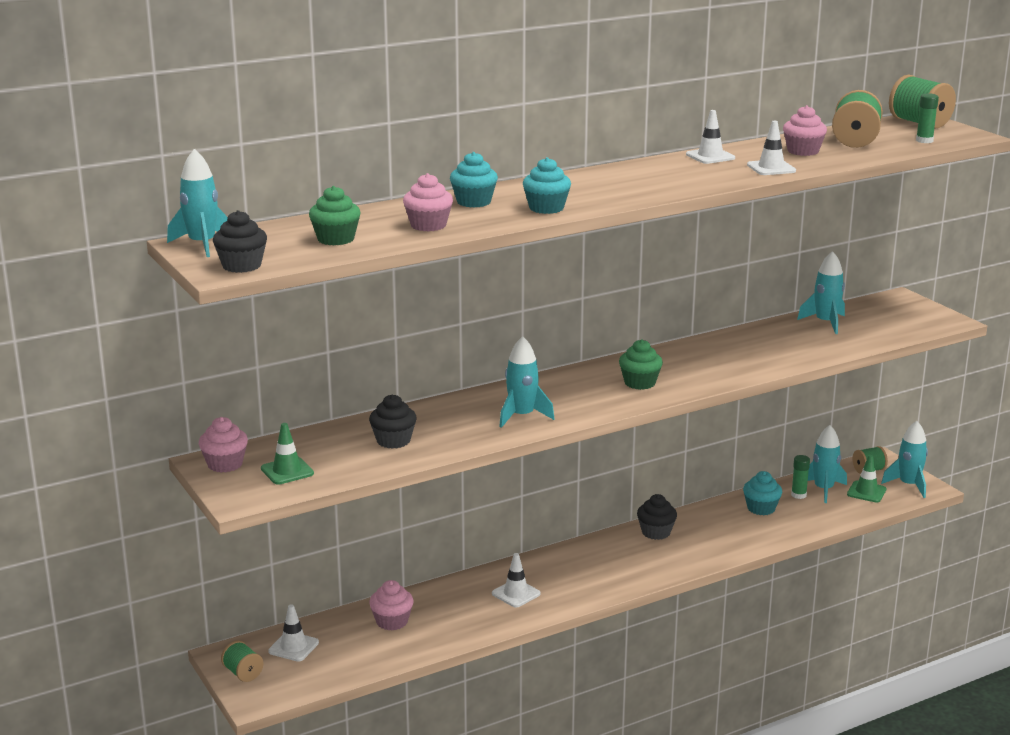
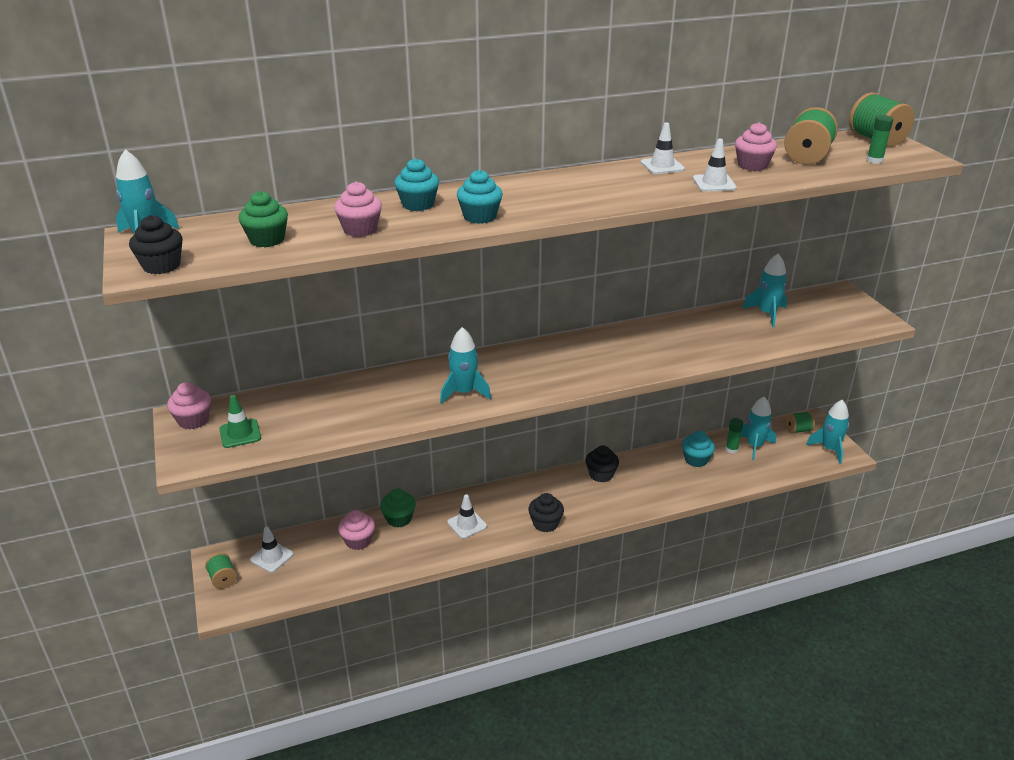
camera: 10 degrees right, 10 degrees up
(393, 441) = (343, 409): black cupcake -> black cupcake (545, 523)
(639, 383) = (580, 365): green cupcake -> green cupcake (399, 519)
(866, 492) = (791, 452): green traffic cone -> none

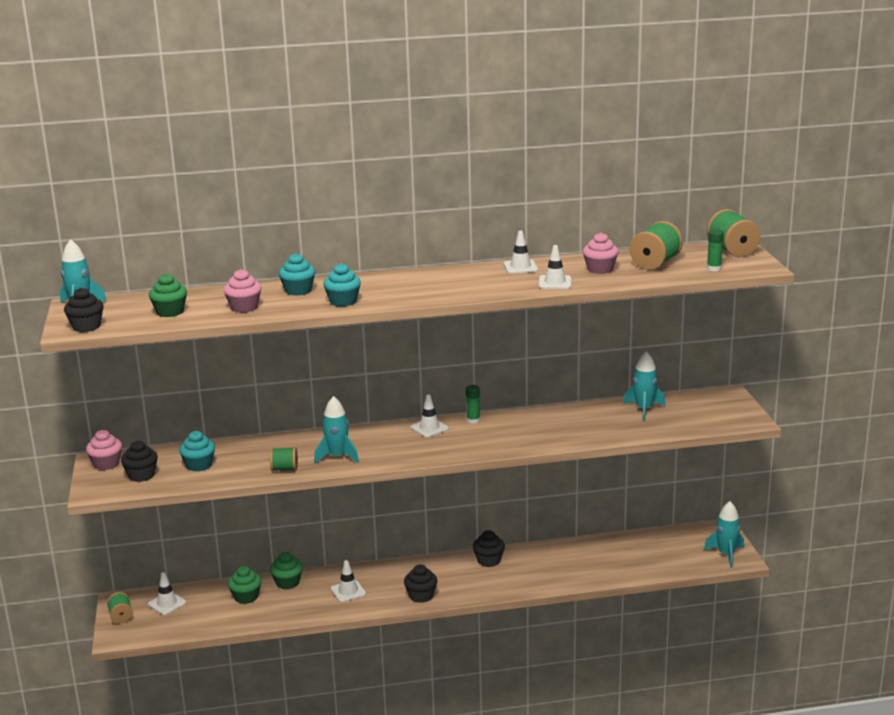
camera: 10 degrees right, 10 degrees down
(240, 434) = (141, 475): green traffic cone -> black cupcake
(358, 541) = (246, 597): pink cupcake -> green cupcake
(552, 349) = (429, 428): none -> white traffic cone
(696, 460) = (587, 554): turquoise cupcake -> turquoise cupcake (199, 465)
(731, 449) = (626, 548): green glue stick -> green glue stick (473, 420)
(754, 446) = (650, 547): turquoise rocket -> none
(798, 430) = (702, 536): green spool -> green spool (284, 469)

